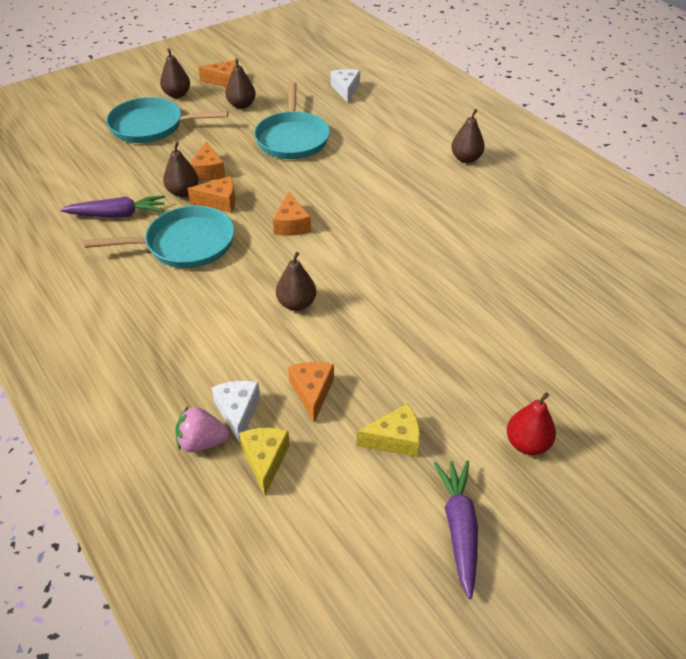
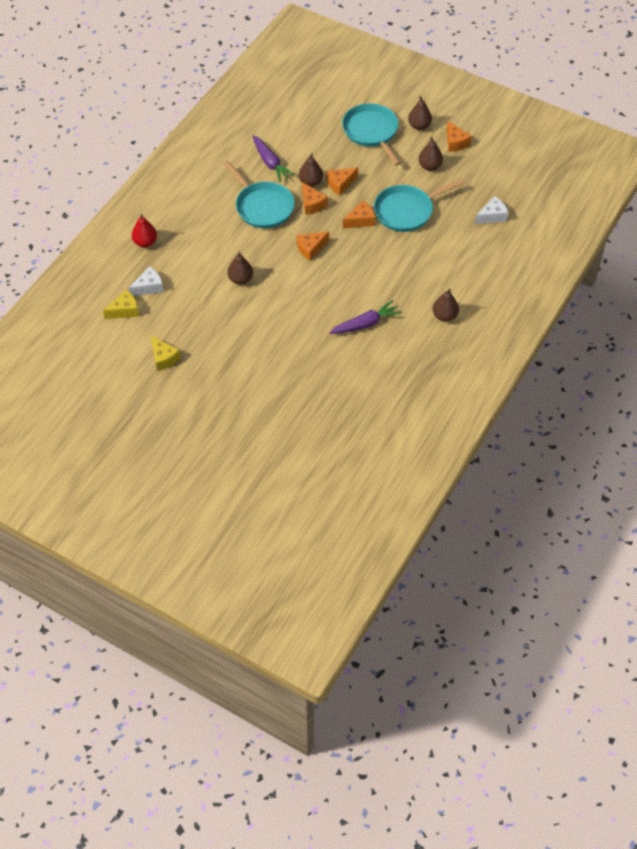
camera: 65 degrees right, 10 degrees up
(202, 442) = (123, 281): pink strawberry -> none
(312, 392) = (177, 312): orange cheese -> orange cheese (360, 220)
(459, 528) = (121, 400): purple carrot -> purple carrot (365, 324)
(527, 444) = (188, 415): red pear -> red pear (145, 242)

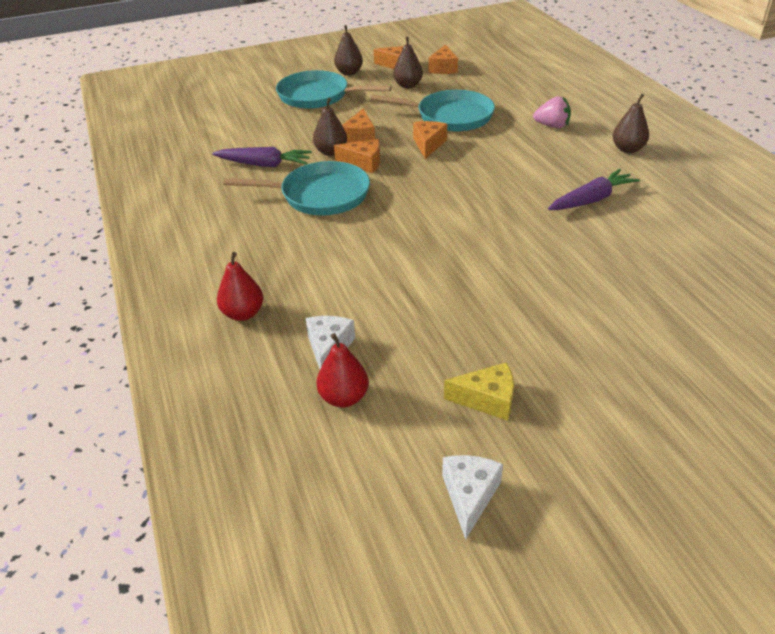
camera: 50 degrees left, 15 degrees down
(125, 310) = (344, 397): yellow cheese -> red pear
(240, 279) = (415, 259): brown pear -> none
(311, 248) = (429, 189): orange cheese -> orange cheese (443, 68)
(365, 324) = (591, 199): purple carrot -> purple carrot turned 45 degrees clockwise
(406, 211) = (450, 116): turquoise pan -> turquoise pan turned 90 degrees counterclockwise
(441, 266) = (552, 126): none -> pink strawberry
(492, 216) = (515, 80): white cheese -> white cheese (469, 496)

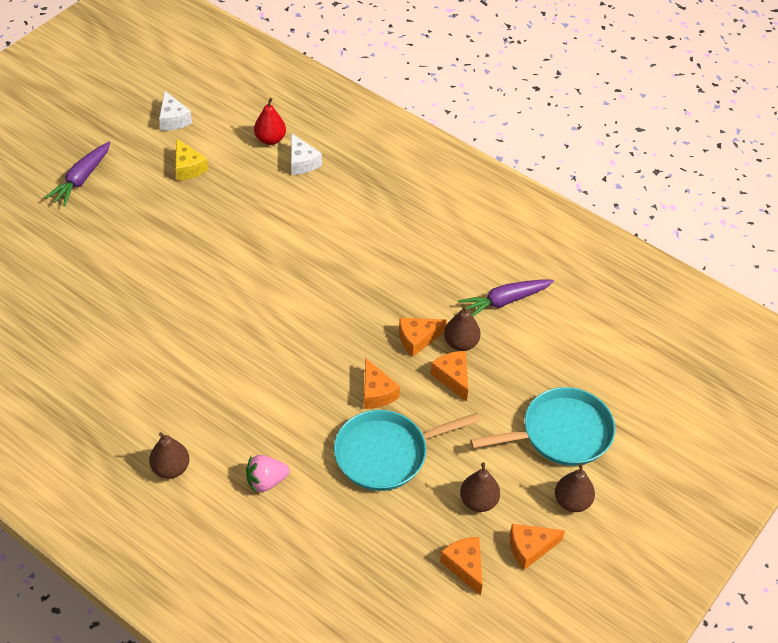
camera: 145 degrees right, 10 degrees up
(243, 314) = (376, 164): red pear -> none
(320, 195) = (420, 284): turquoise pan -> none
(487, 399) = (188, 168): yellow cheese -> yellow cheese turned 90 degrees counterclockwise
(591, 199) = (183, 371): purple carrot -> purple carrot (81, 179)

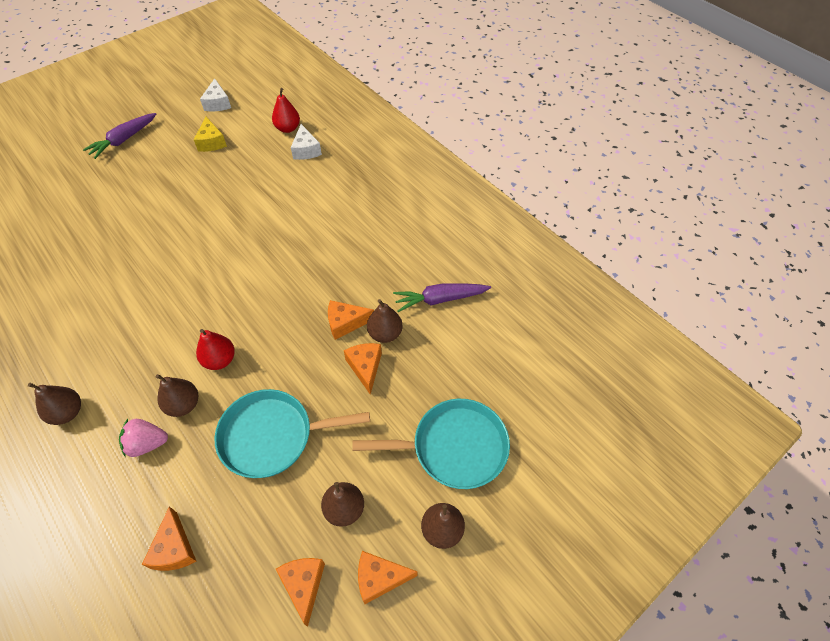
camera: 15 degrees right, 5 degrees up
(286, 441) = (183, 405): none -> brown pear
(303, 395) = (220, 360): none -> red pear
(376, 393) = (287, 370): orange cheese -> orange cheese (174, 549)

